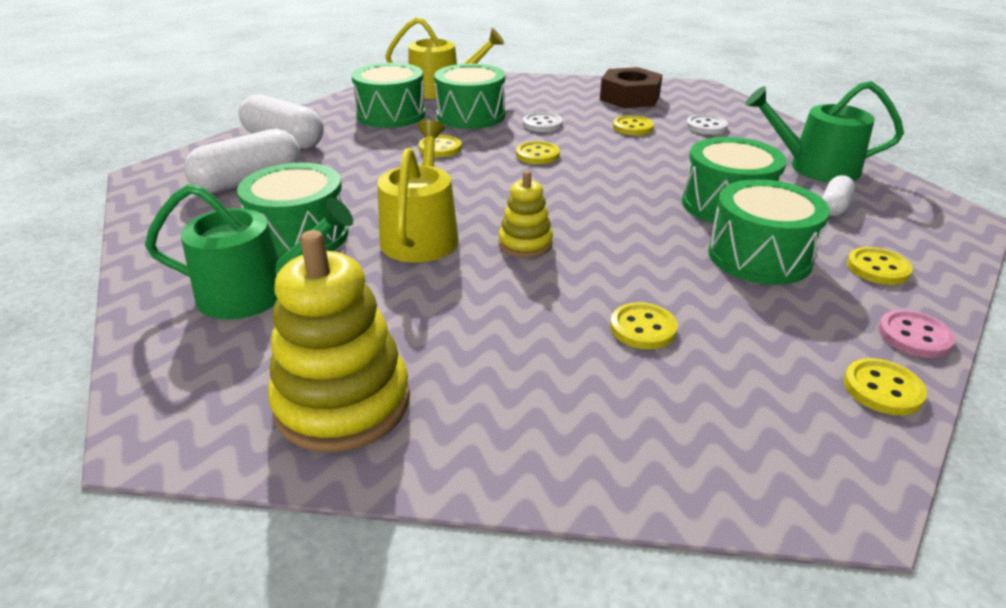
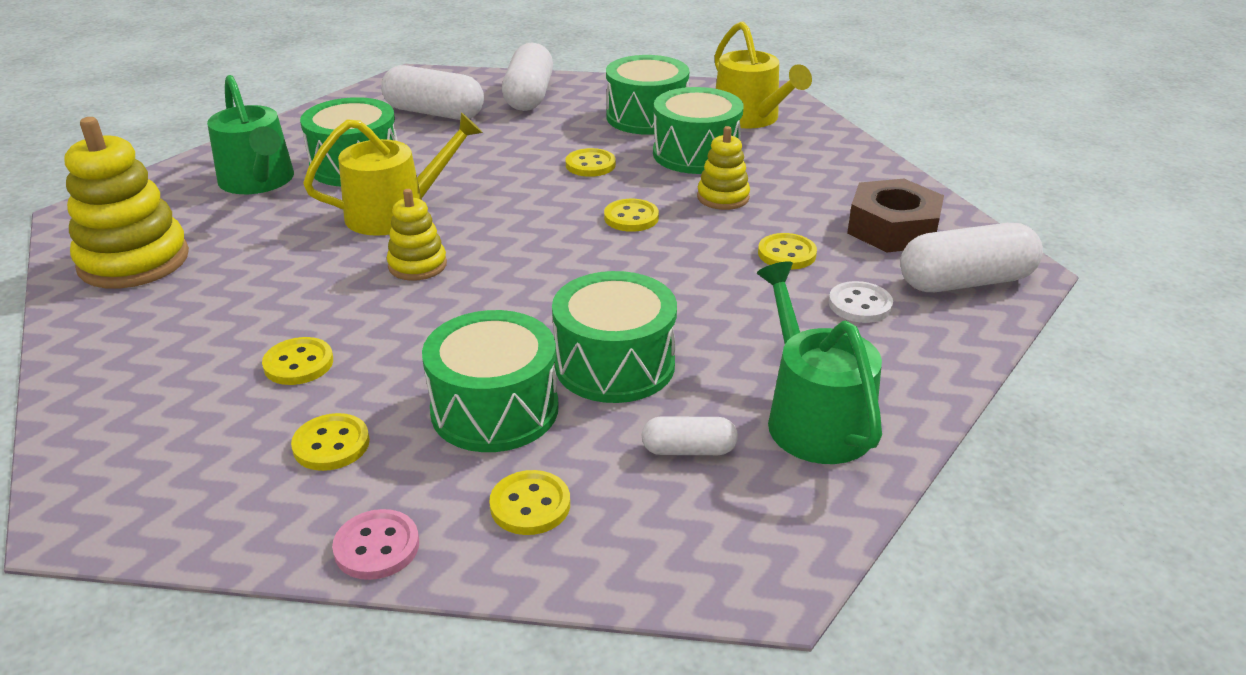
camera: 60 degrees right, 0 degrees up
(542, 124) = (723, 197): white button -> yellow stacking toy
(701, 99) = (965, 282): none -> white capsule
(882, 389) = (258, 529): yellow button -> yellow button (331, 444)

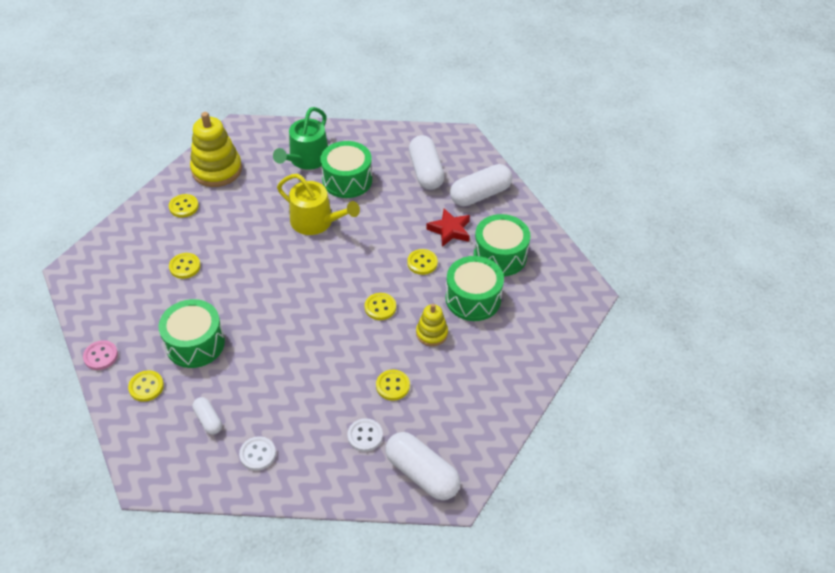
camera: 55 degrees right, 15 degrees up
(331, 444) = (144, 308): yellow button -> yellow button (184, 207)
(417, 265) = (278, 257): yellow stacking toy -> none
(560, 131) = (450, 230): none -> red star
(614, 364) = (251, 366): green drum -> none
(750, 118) = (542, 301): yellow watering can -> none
(813, 418) = (257, 454): green watering can -> white button
(892, 228) = (456, 421): brown nut -> none

